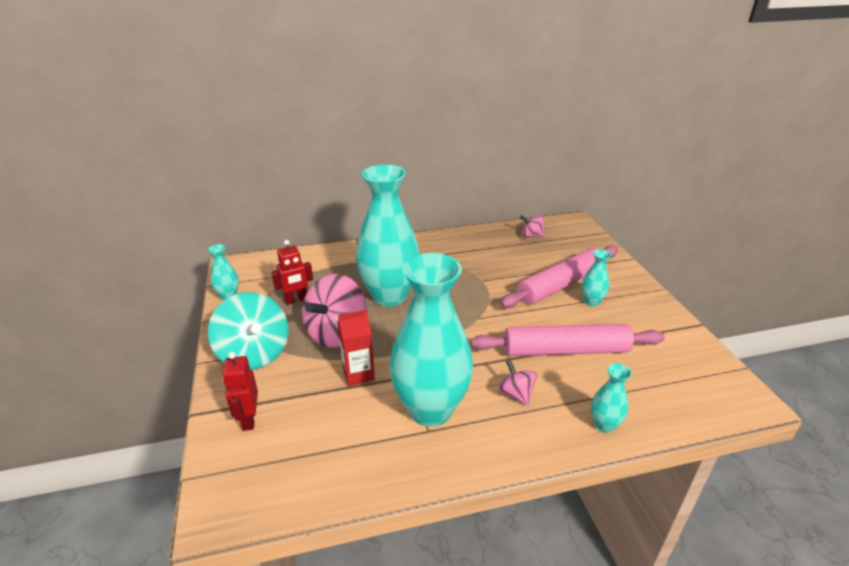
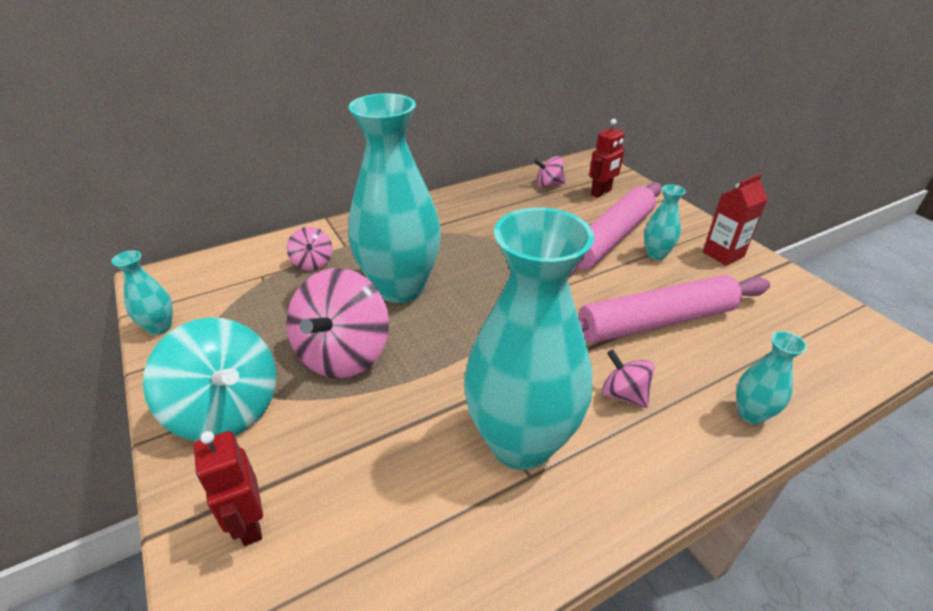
camera: 15 degrees left, 5 degrees up
(296, 300) = (268, 315): red robot -> red robot (601, 192)
(336, 269) = (313, 263): none -> pink spinning top
(358, 374) = (398, 410): red carton -> red carton (723, 254)

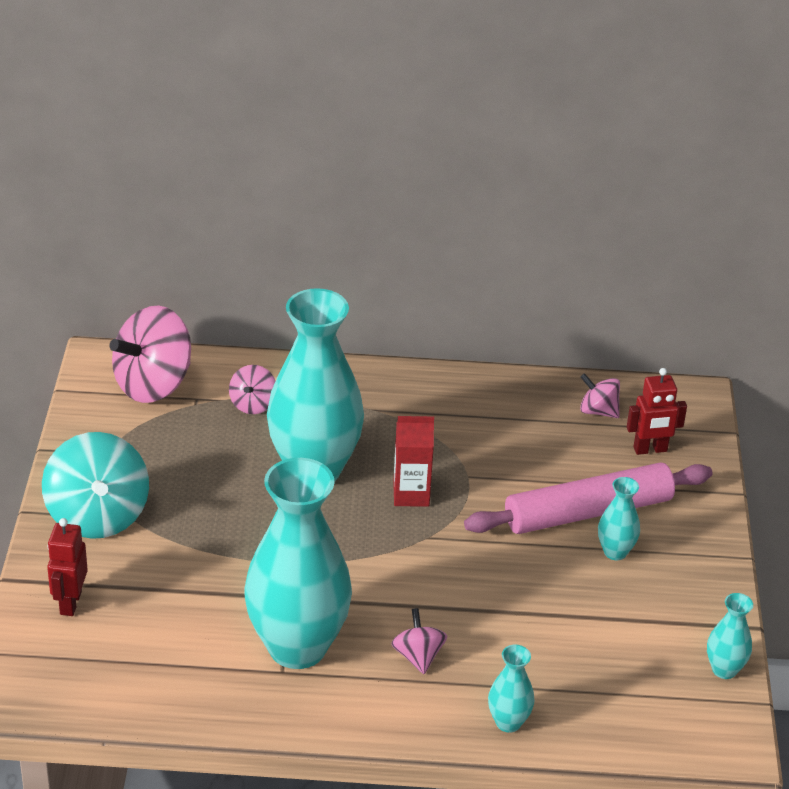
camera: 30 degrees right, 0 degrees up
(160, 327) = (83, 415): turquoise vase -> turquoise vase (724, 669)
(344, 354) = (216, 512): pink spinning top -> pink spinning top (153, 384)
(656, 322) = (523, 615): pink rolling pin -> none
(723, 254) = (691, 586): red carton -> red carton (411, 494)

